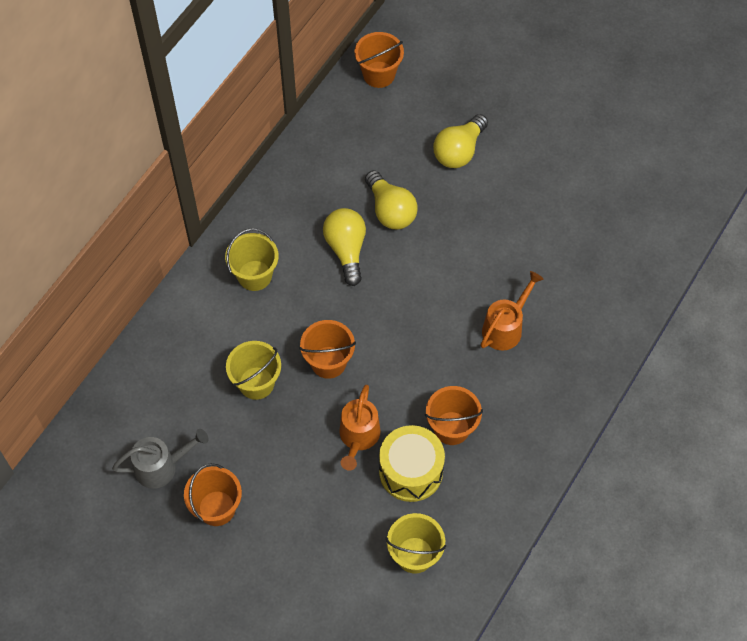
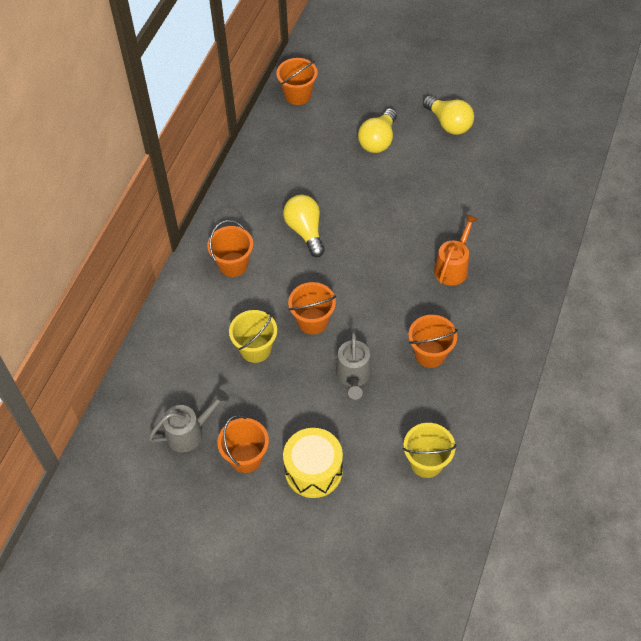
camera: 10 degrees left, 5 degrees down
(254, 275) = (233, 264): yellow bucket -> orange bucket
(358, 437) = (353, 376): orange watering can -> grey watering can
(390, 210) = (334, 194): yellow light bulb -> yellow light bulb (448, 123)
(411, 471) = (405, 395): yellow drum -> yellow drum (313, 470)

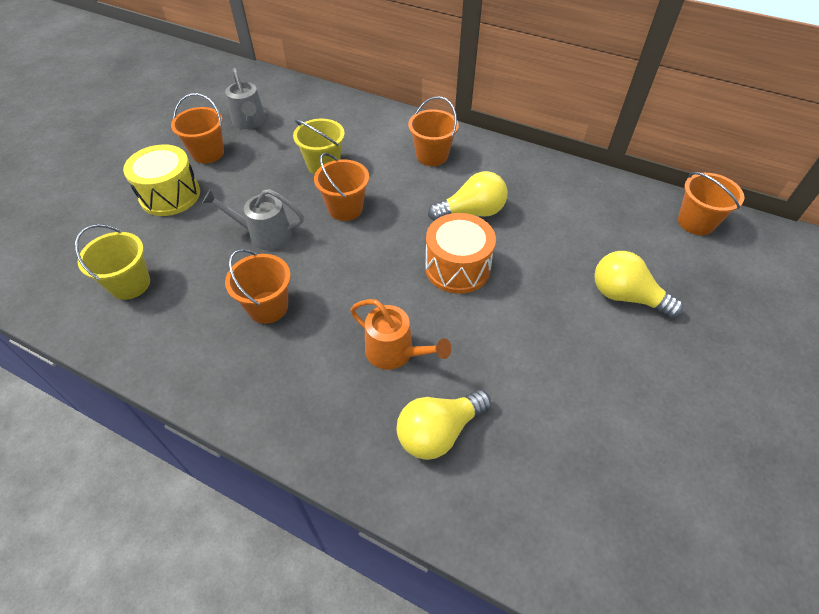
camera: 95 degrees right, 5 degrees down
(368, 236) = (457, 268): none -> orange drum
(448, 123) = (675, 390): yellow light bulb -> yellow light bulb (439, 432)

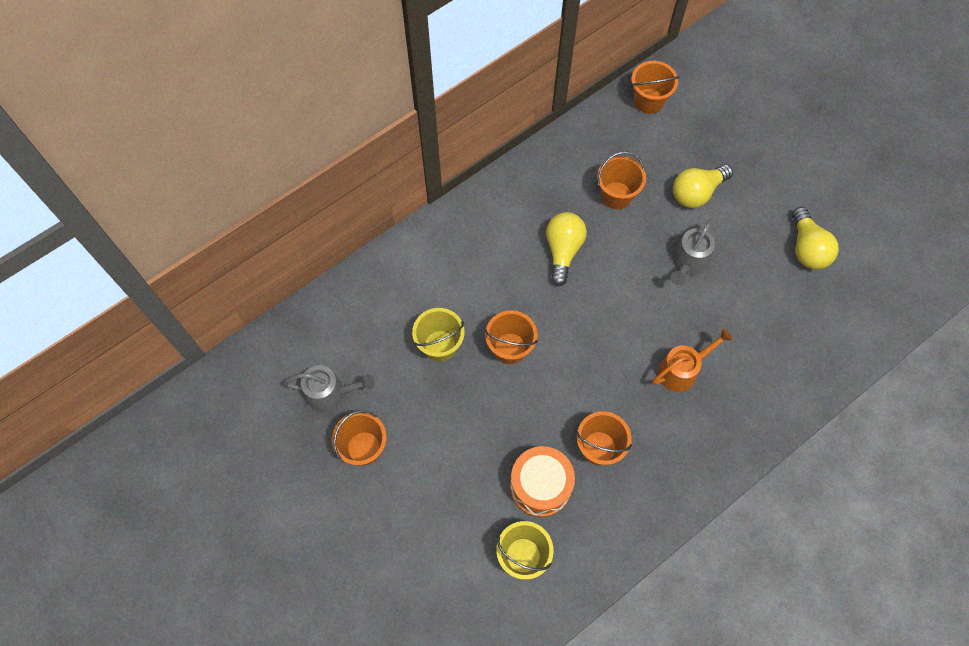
camera: 65 degrees left, 15 degrees up
(170, 195) = (415, 498): yellow drum -> none
(264, 234) = (511, 427): grey watering can -> grey watering can (688, 263)
(432, 156) = (474, 248): orange bucket -> orange bucket (616, 195)
(439, 432) = (757, 369): yellow light bulb -> yellow light bulb (807, 248)
(457, 268) = (619, 291): orange drum -> orange drum (540, 486)

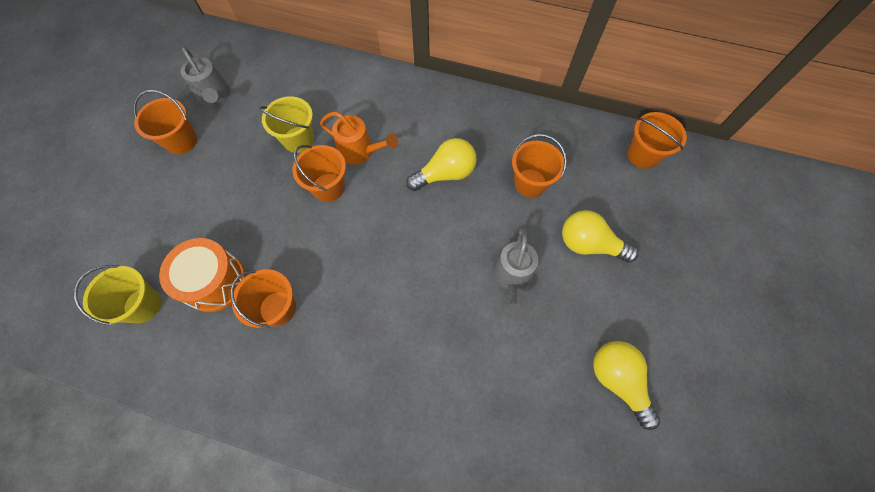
camera: 55 degrees right, 0 degrees up
(682, 370) = (400, 336): orange watering can -> orange watering can (360, 151)
(688, 263) = (512, 278): grey watering can -> grey watering can turned 75 degrees counterclockwise
(807, 248) = (618, 380): yellow light bulb -> yellow light bulb turned 105 degrees clockwise

